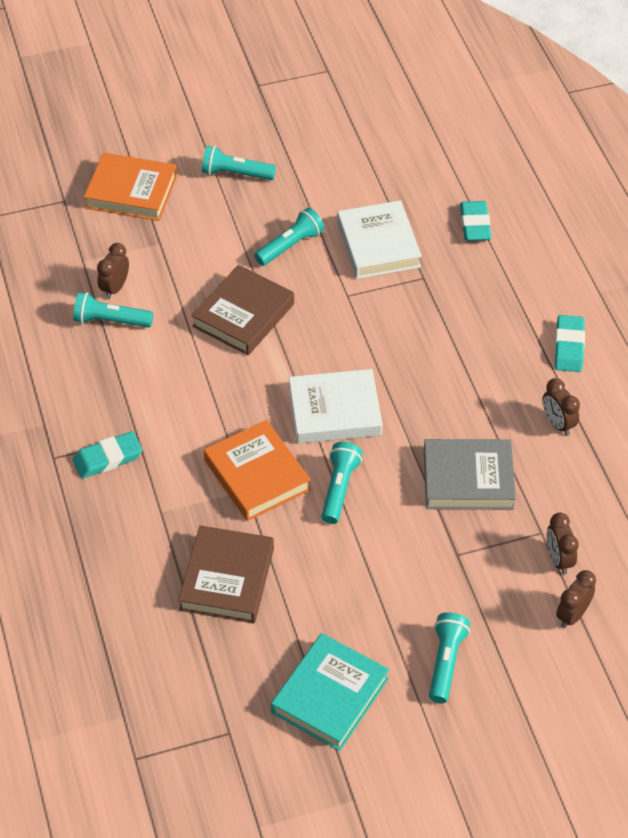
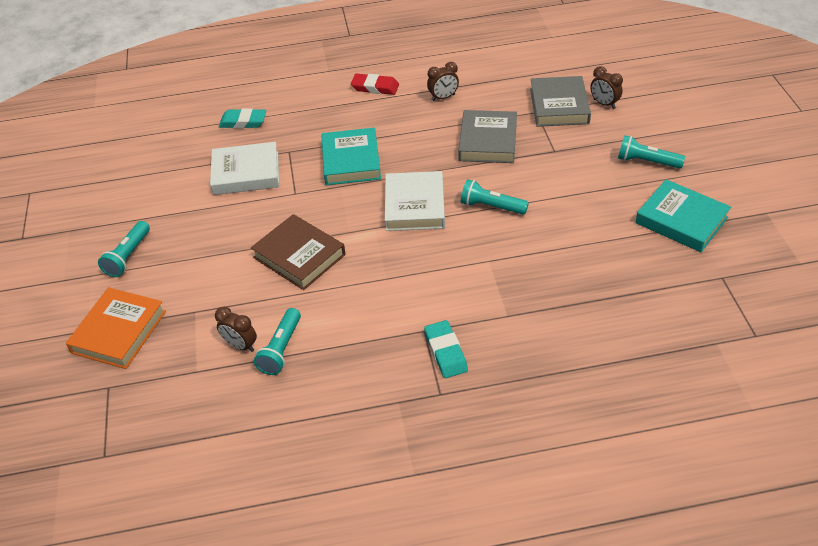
camera: 80 degrees left, 5 degrees down
(227, 579) = (577, 274): brown book -> none
(257, 475) = (474, 253): orange book -> none
(290, 246) = (229, 224): turquoise flashlight -> none
(411, 340) = (351, 161): none -> turquoise book
(558, 560) = (559, 106): brown clock -> grey book
(569, 347) = (375, 87): turquoise eraser -> red eraser

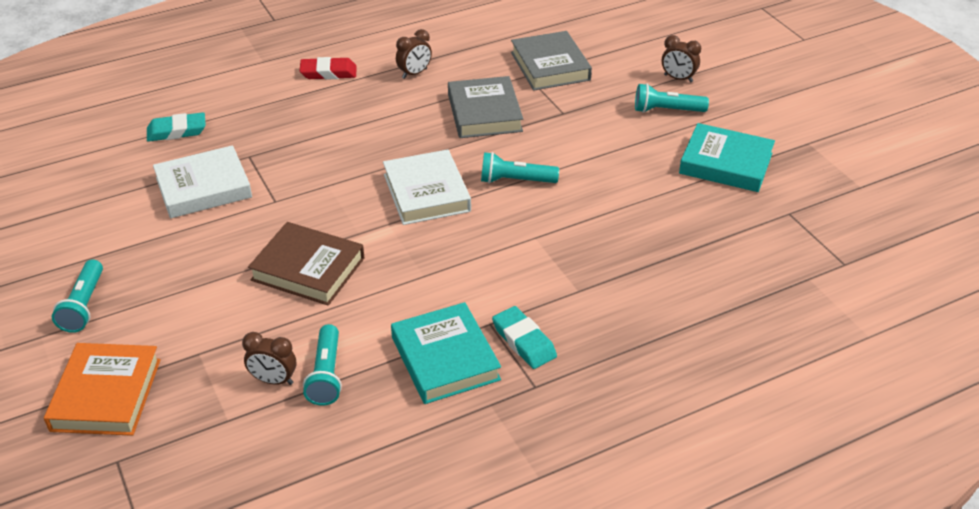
camera: 20 degrees left, 5 degrees down
(351, 161) = (331, 156): turquoise book -> turquoise book (445, 358)
(604, 104) = (598, 58): brown clock -> brown clock (678, 78)

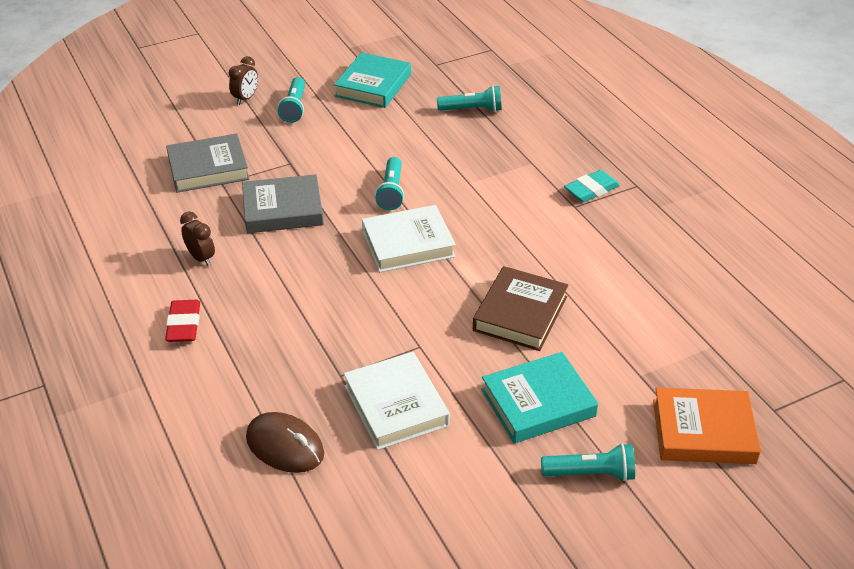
camera: 90 degrees left, 0 degrees up
(177, 131) = (285, 446): turquoise eraser -> brown mouse
(273, 380) = (661, 323): brown clock -> none
(326, 375) = (648, 292): turquoise flashlight -> turquoise flashlight (472, 110)
(445, 358) = (617, 229): turquoise book -> turquoise book (538, 403)

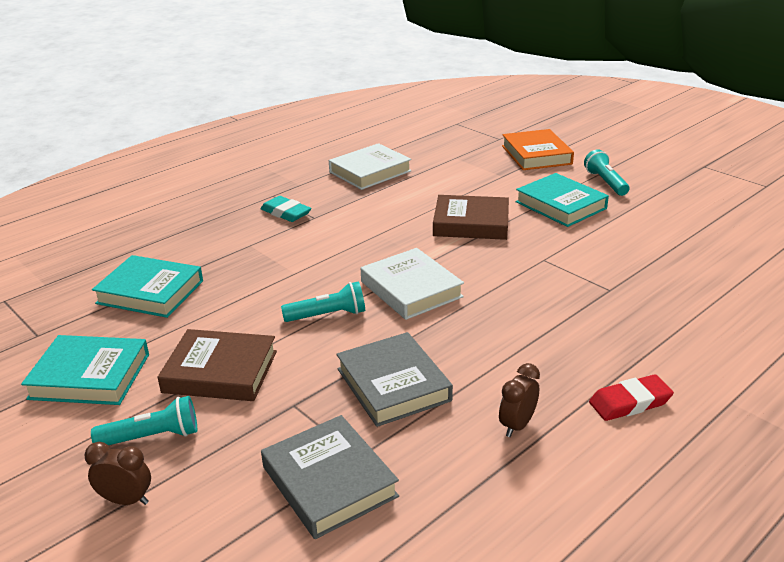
camera: 105 degrees left, 10 degrees down
(285, 446) = (709, 298): brown mouse -> none
(346, 136) = (220, 372): none -> brown book
(396, 405) = (617, 258): white book -> white book (370, 171)
(472, 110) = (150, 292): turquoise flashlight -> turquoise book

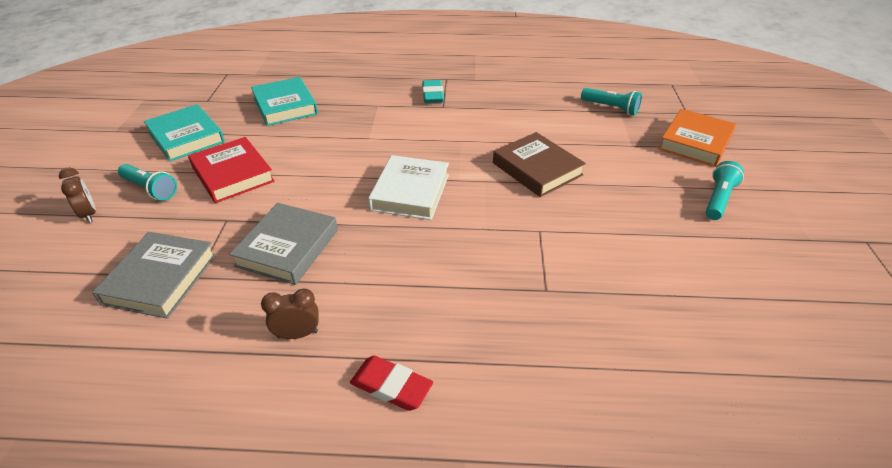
camera: 45 degrees right, 10 degrees up
(220, 372) = (232, 174): brown book -> red book
(328, 315) = (336, 177): turquoise flashlight -> turquoise flashlight (611, 108)
(370, 171) = (536, 92): white book -> none
(560, 205) = (637, 196): turquoise book -> none

